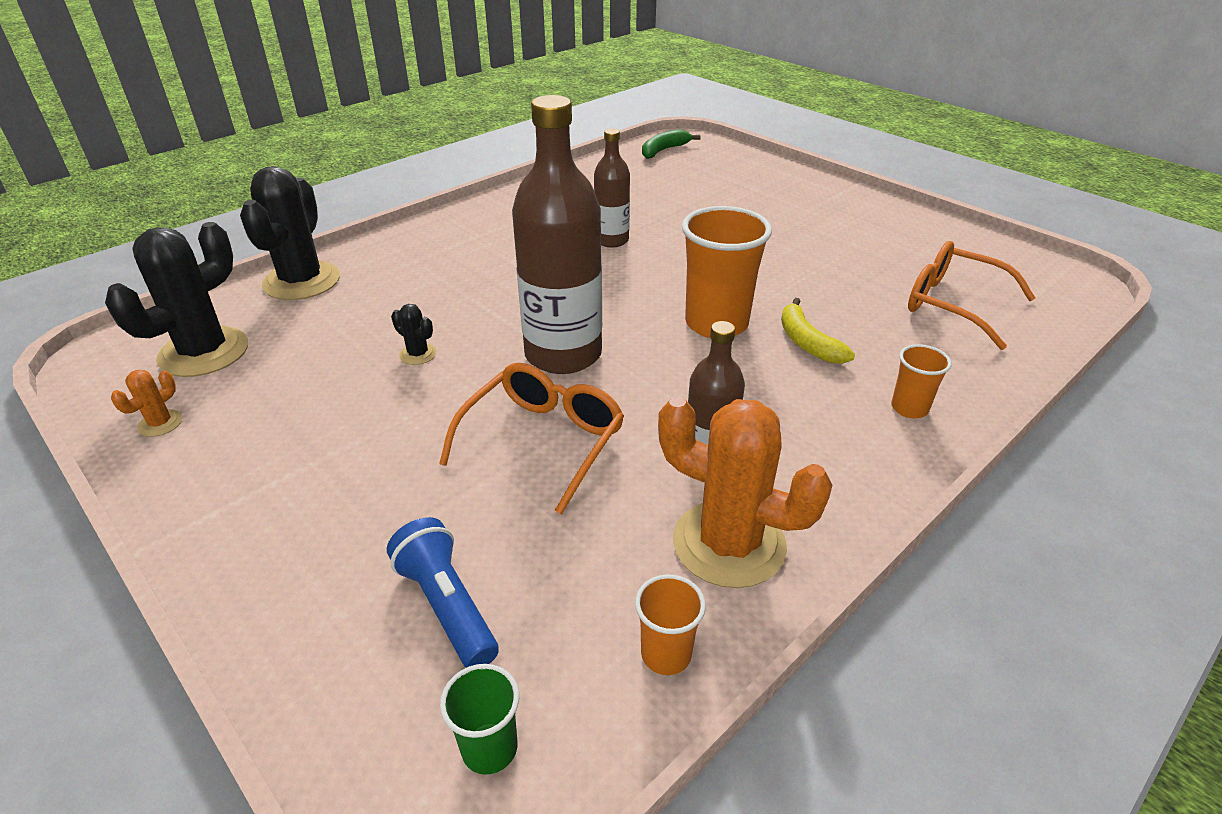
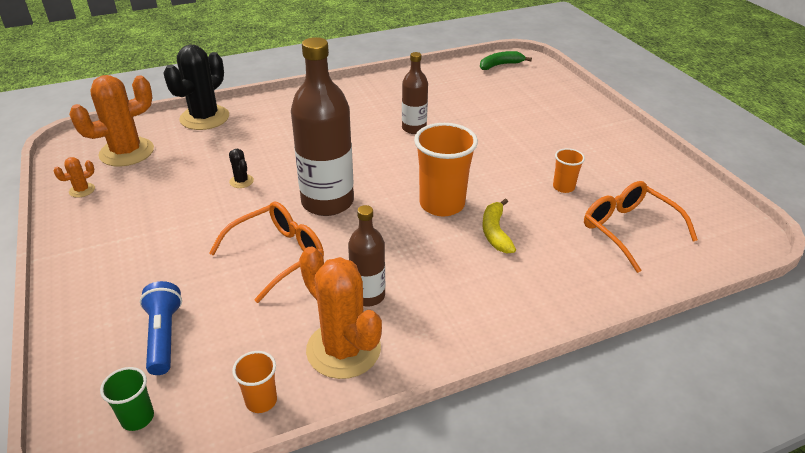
camera: 20 degrees right, 0 degrees up
(204, 352) = (127, 152): black cactus -> orange cactus
(909, 408) = (531, 296): orange cup -> orange cup (563, 187)

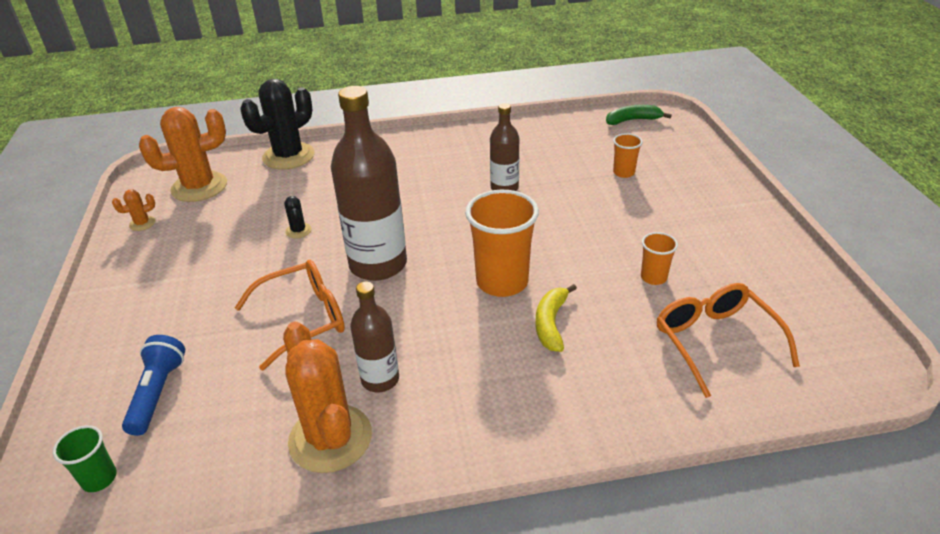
camera: 15 degrees right, 0 degrees up
(261, 401) = (224, 482): orange cup -> orange cup (623, 172)

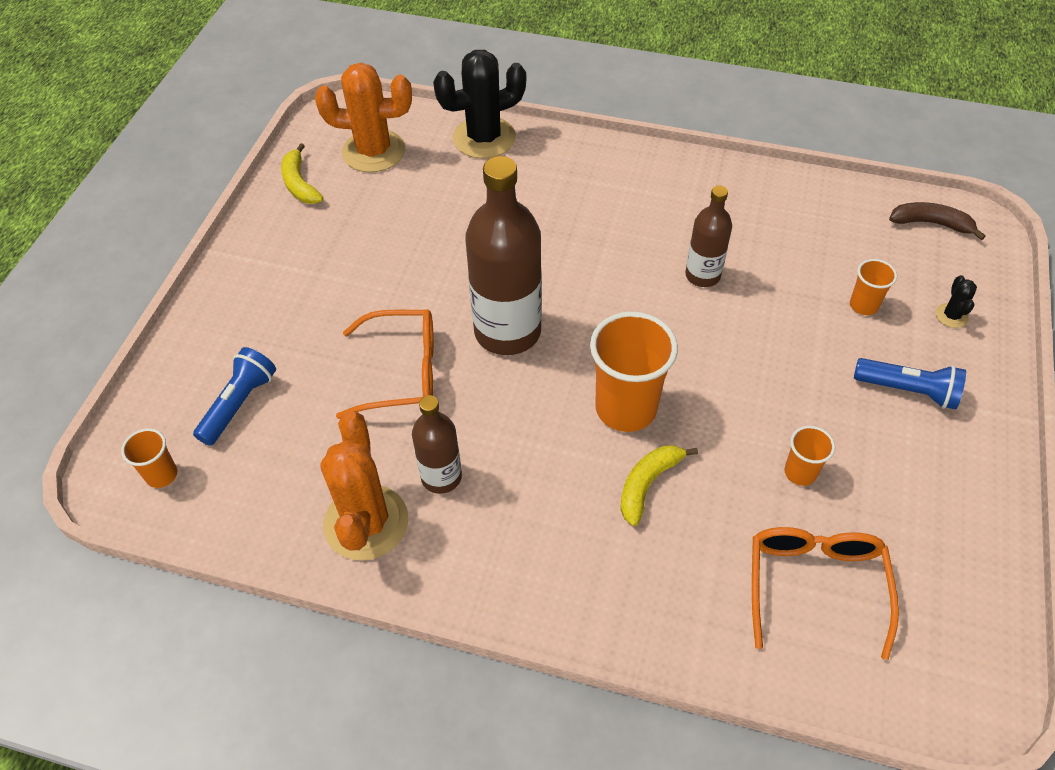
camera: 25 degrees right, 15 degrees up
(99, 478) = (161, 475): green cup -> orange cup
(142, 223) = (300, 183): orange cactus -> yellow banana
(298, 231) = (447, 252): black cactus -> black cactus (951, 316)
(633, 120) = (931, 224): green banana -> brown banana
(687, 208) = (908, 390): none -> blue flashlight

